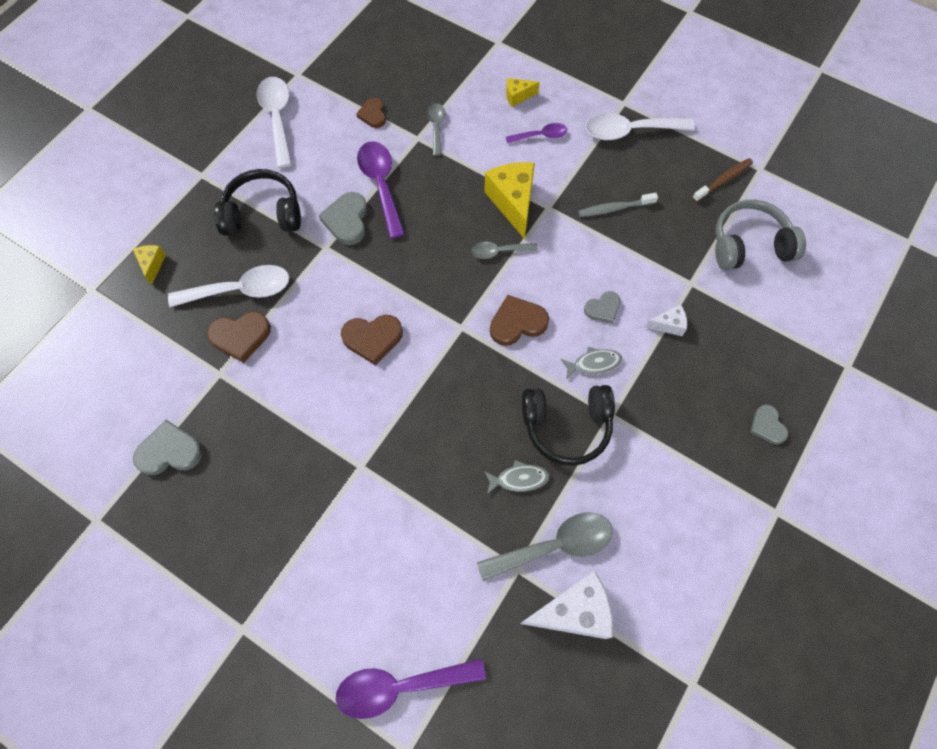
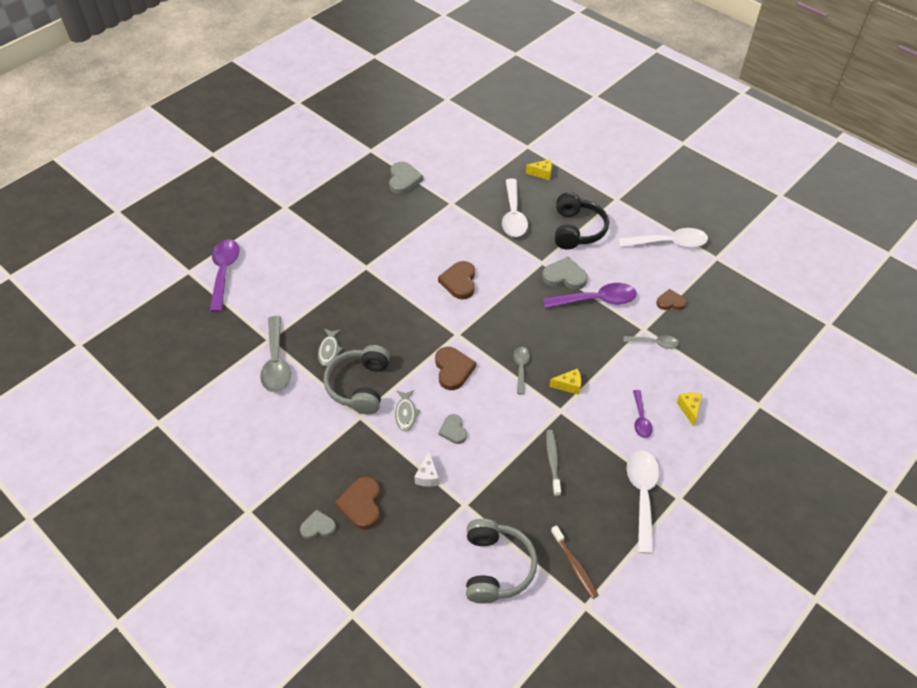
camera: 100 degrees right, 15 degrees down
(240, 336) = (476, 214): brown heart -> brown heart (361, 504)
(513, 202) = (568, 385): yellow cheese -> yellow cheese, size x0.51
(566, 426) = (359, 386): black headphones -> grey headphones
(573, 611) = (230, 365): white cheese -> none

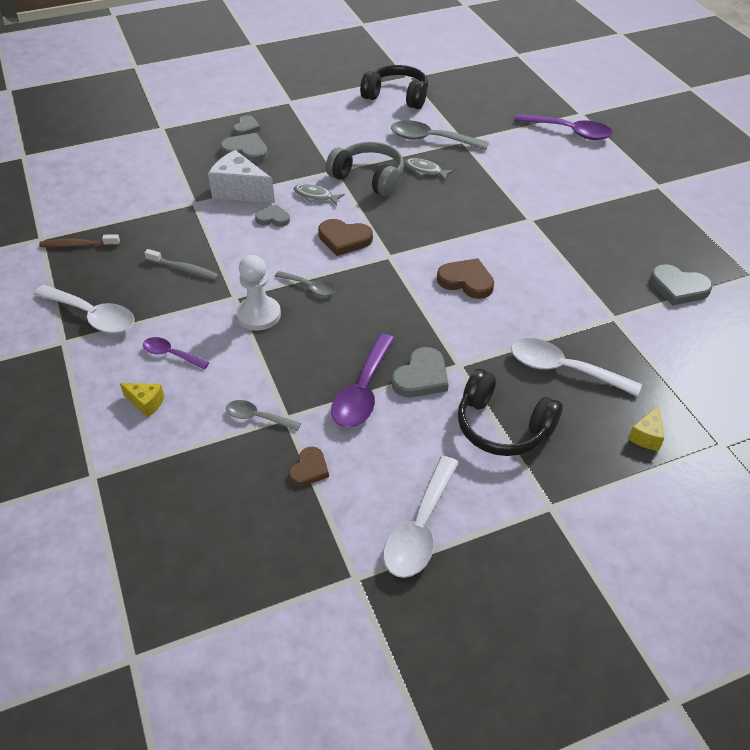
camera: 115 degrees right, 5 degrees down
(204, 417) = (397, 96): none -> black headphones
(361, 504) = (246, 151): brown heart -> grey heart
(427, 476) = (240, 191): white cheese -> white cheese, size x1.96
(496, 567) = (123, 202): grey headphones -> none
(568, 385) = (259, 315): yellow cheese -> white pawn
(654, 343) = (257, 417): grey spoon -> grey spoon turned 75 degrees clockwise

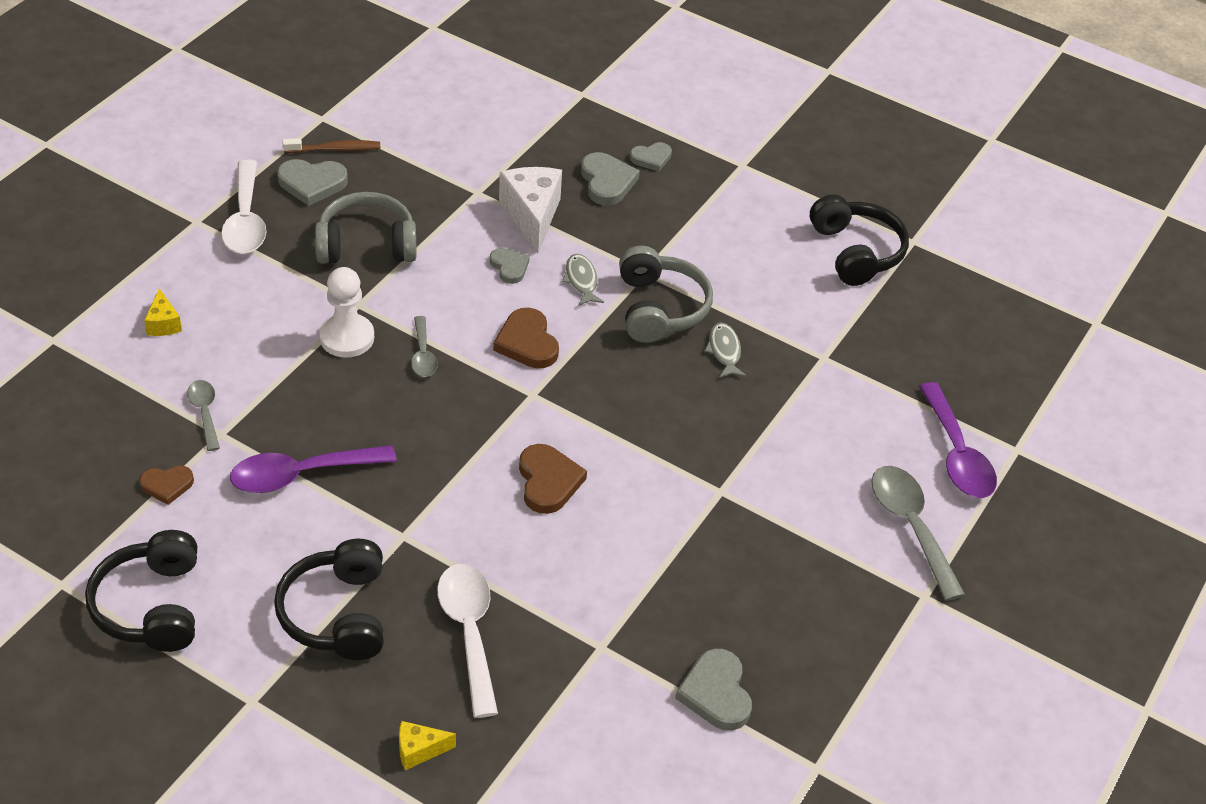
camera: 50 degrees right, 0 degrees up
(78, 245) = (335, 149): brown toothbrush -> brown toothbrush turned 120 degrees clockwise
(171, 354) = (239, 304): purple spoon -> none
(184, 269) = (366, 245): grey toothbrush -> grey headphones
(420, 528) = (151, 606): white spoon -> black headphones
(421, 377) = (359, 512): grey heart -> grey heart (312, 183)
(431, 139) = (795, 327): grey spoon -> grey spoon (910, 526)

